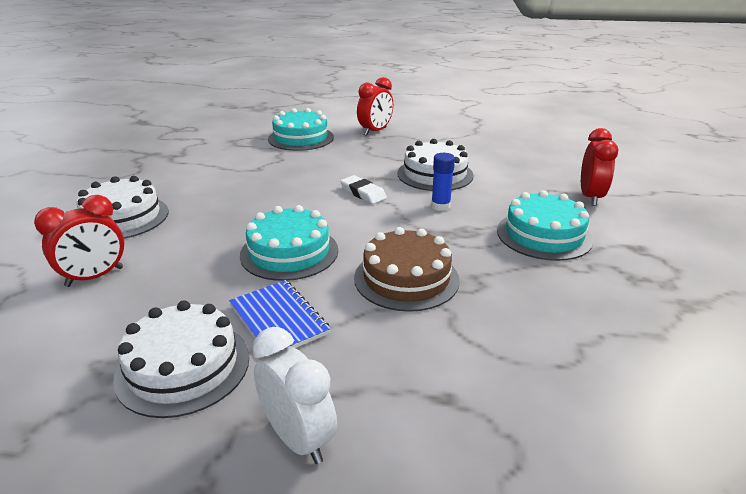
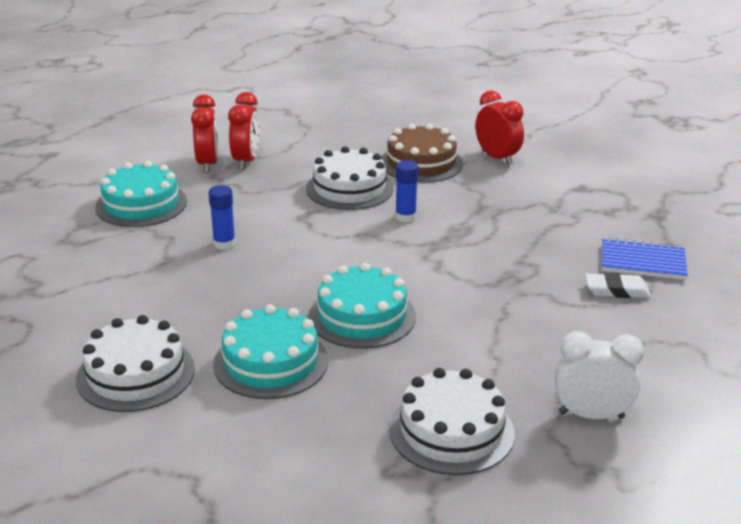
camera: 45 degrees left, 0 degrees up
(95, 277) = (239, 429): red clock -> red clock (246, 161)
(279, 319) = (452, 365): blue notebook -> blue notebook (642, 262)
(300, 174) = (224, 244): none -> blue glue stick
(363, 193) = (321, 235): white eraser -> white eraser (616, 290)
(406, 278) = (481, 287): brown cake -> brown cake (421, 163)
(544, 235) = (514, 206): turquoise cake -> turquoise cake (271, 362)

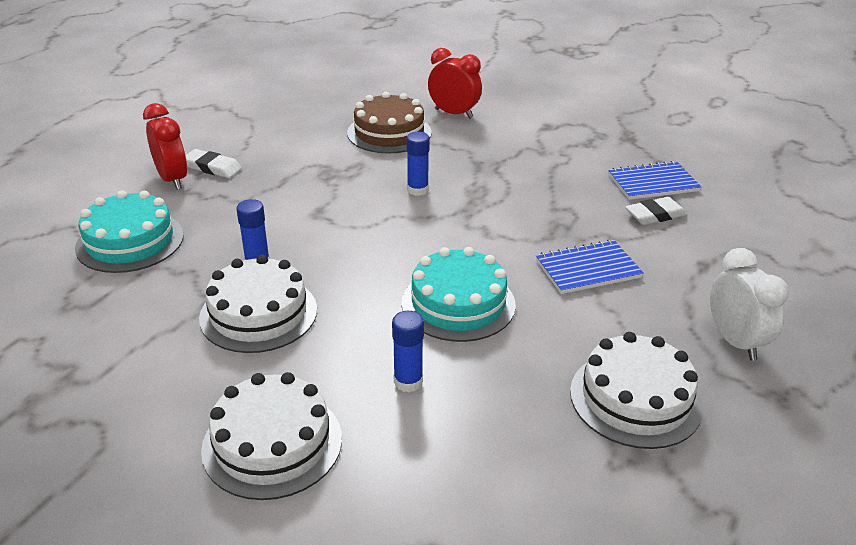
camera: 25 degrees left, 5 degrees up
(246, 161) = (212, 167): red clock -> white eraser
(271, 362) = (408, 381): turquoise cake -> blue glue stick
(349, 188) = (341, 173): white cake -> white cake (258, 313)
(504, 319) = (587, 269): none -> blue notebook
(591, 415) = (735, 341): white clock -> white clock turned 90 degrees clockwise

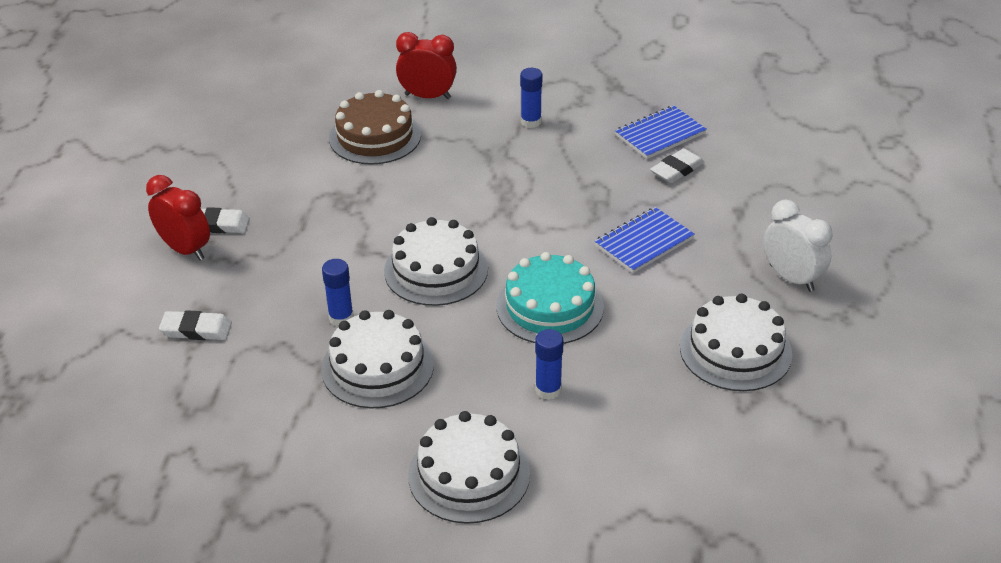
camera: 20 degrees left, 5 degrees up
(130, 241) = (196, 330): turquoise cake -> white eraser
(370, 245) = (436, 270): none -> white cake
(417, 190) = (444, 198): blue glue stick -> blue glue stick (531, 122)

